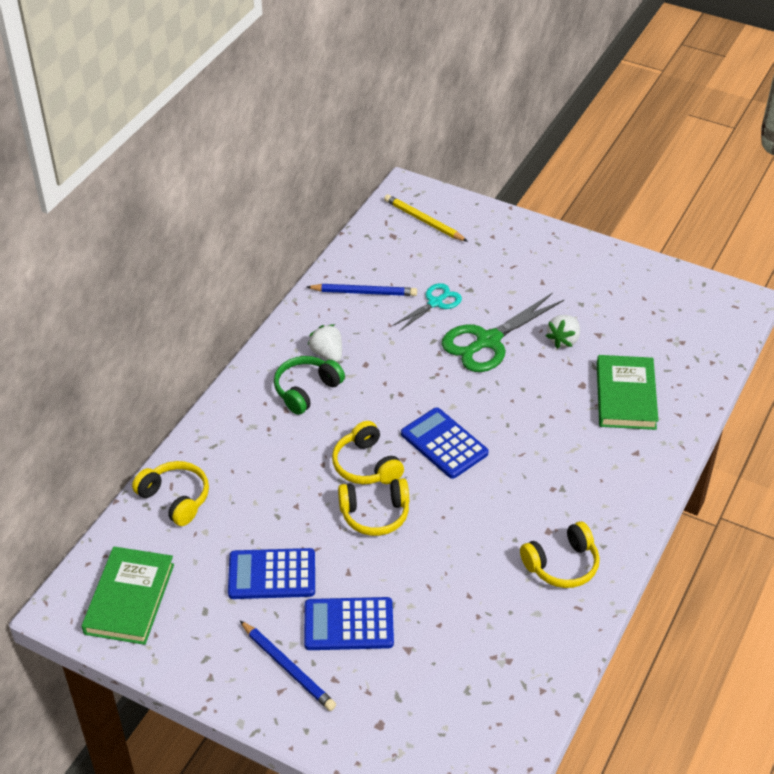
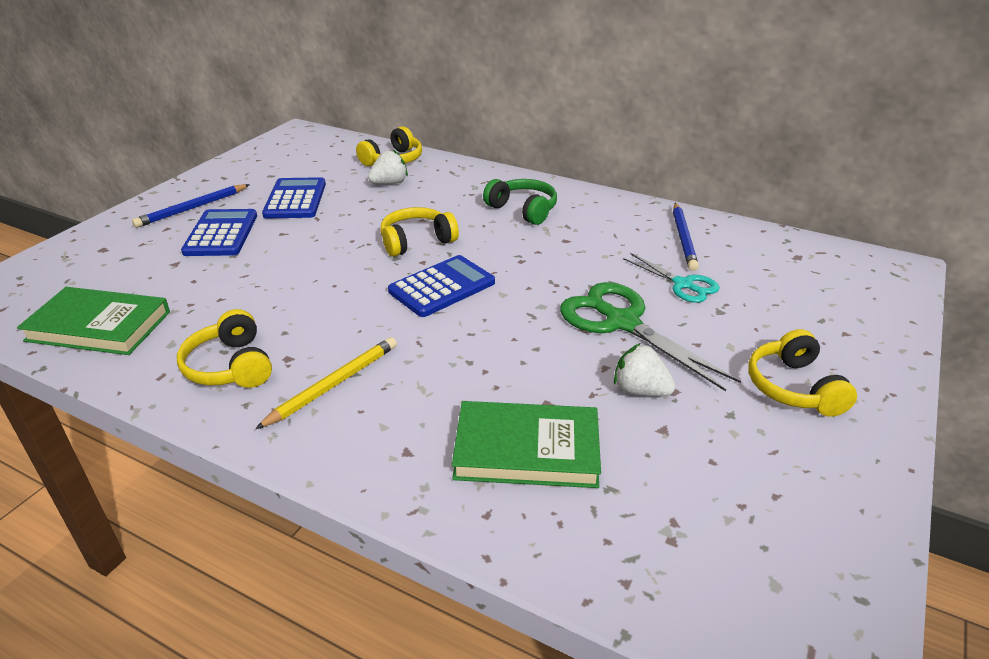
camera: 90 degrees right, 10 degrees down
(130, 599) = (296, 150): green book -> green book (99, 326)
(327, 354) = (577, 219): white strawberry -> white strawberry (389, 183)
(375, 514) = (349, 246): yellow headphones -> yellow headphones (793, 387)
(423, 221) = (842, 278): yellow pencil -> yellow pencil (333, 384)

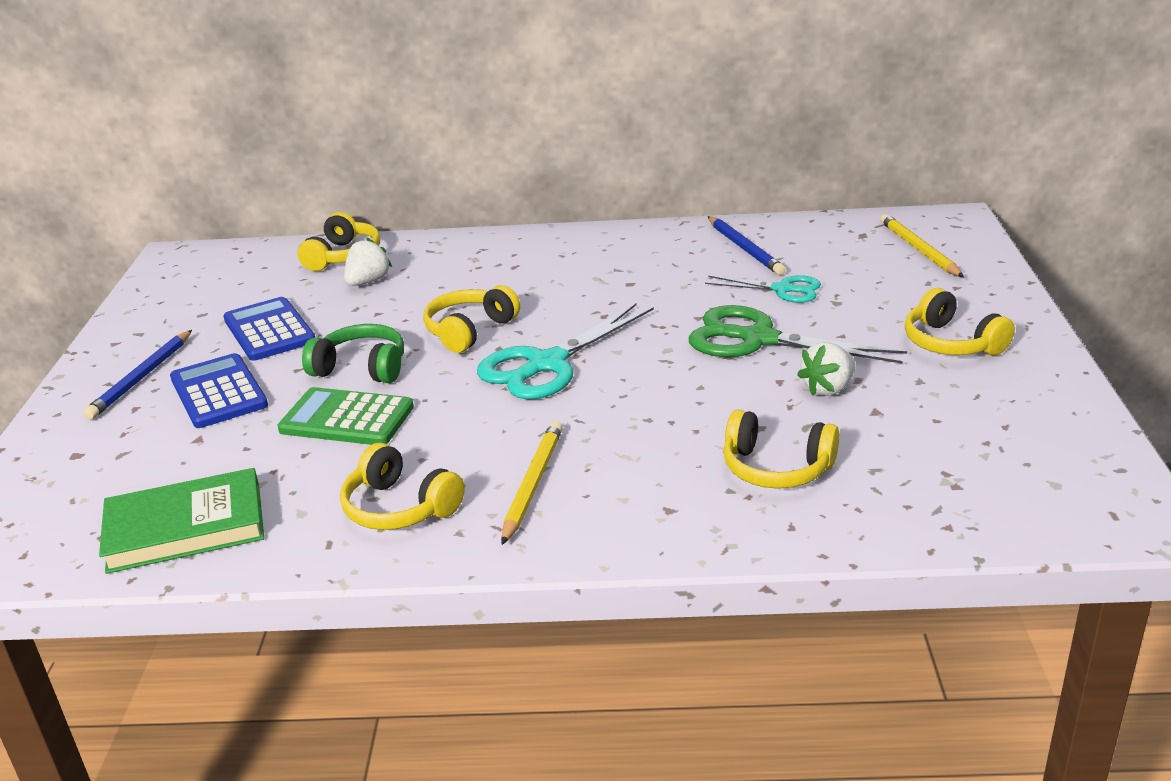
camera: 25 degrees left, 5 degrees down
(272, 282) = (347, 419): none -> green calculator
(442, 287) = (547, 364): blue calculator -> turquoise scissors
(523, 210) = (554, 267): green headphones -> green headphones (361, 368)
(527, 450) = (776, 468): green book -> yellow headphones
(640, 390) = (828, 388): white strawberry -> white strawberry turned 45 degrees counterclockwise
(839, 286) = (919, 249): none -> yellow pencil

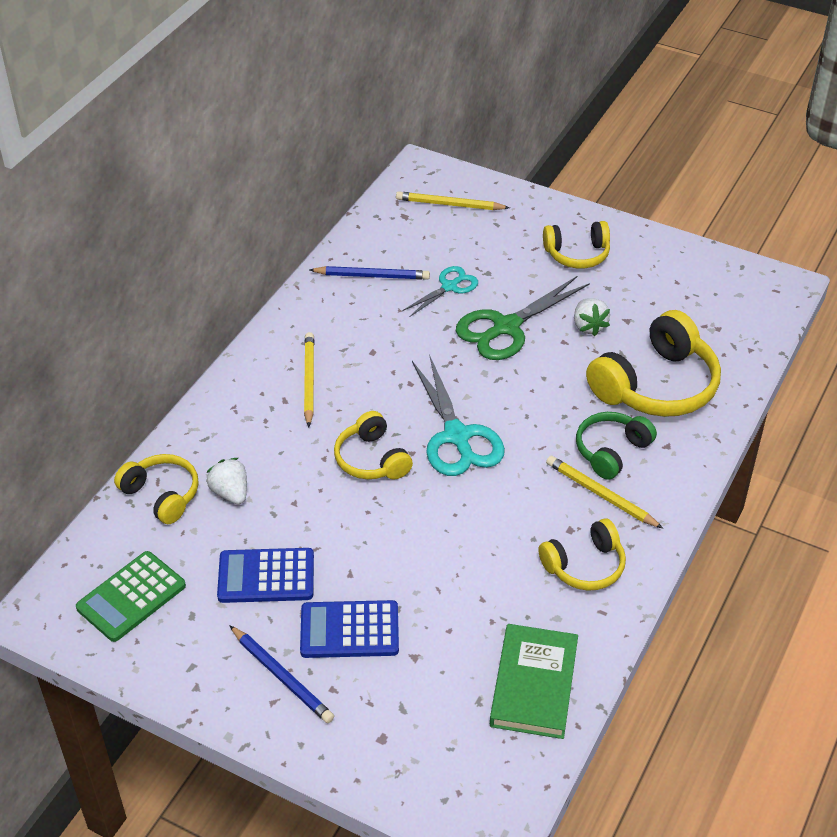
camera: 65 degrees left, 15 degrees up
(347, 419) = (450, 563): green calculator -> green calculator (131, 597)
(361, 368) = (380, 536): green headphones -> green headphones (611, 451)
(553, 268) = (309, 380): none -> yellow pencil
(776, 468) = (656, 385): yellow headphones -> yellow headphones, size x1.70

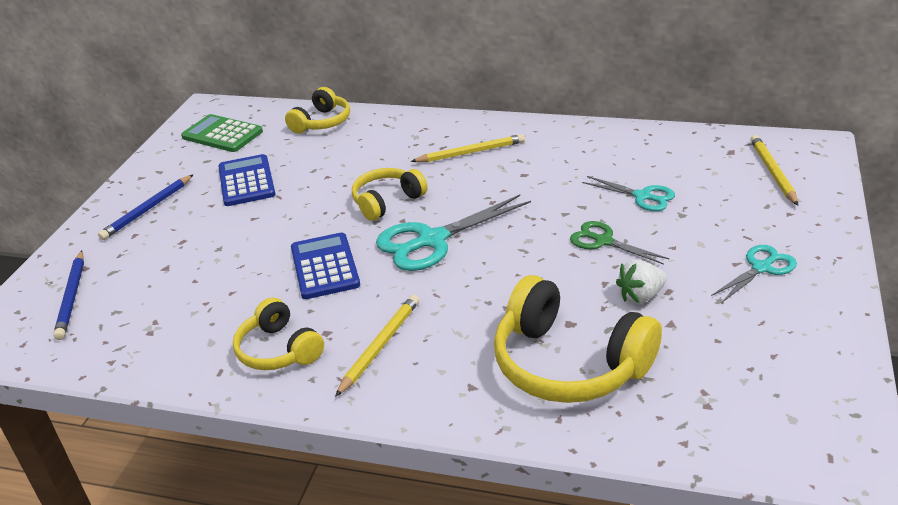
camera: 80 degrees right, 10 degrees down
(230, 493) = (331, 147): white strawberry -> none
(349, 630) = (193, 230): blue calculator -> blue calculator (324, 267)
(372, 276) = (628, 153): blue pencil -> blue pencil (72, 297)
(506, 327) = (603, 241): green scissors -> green scissors, size x0.58
(534, 684) = (131, 341): green book -> none
(577, 254) = (761, 268): yellow headphones -> turquoise scissors
(611, 451) = (447, 344): green headphones -> none

